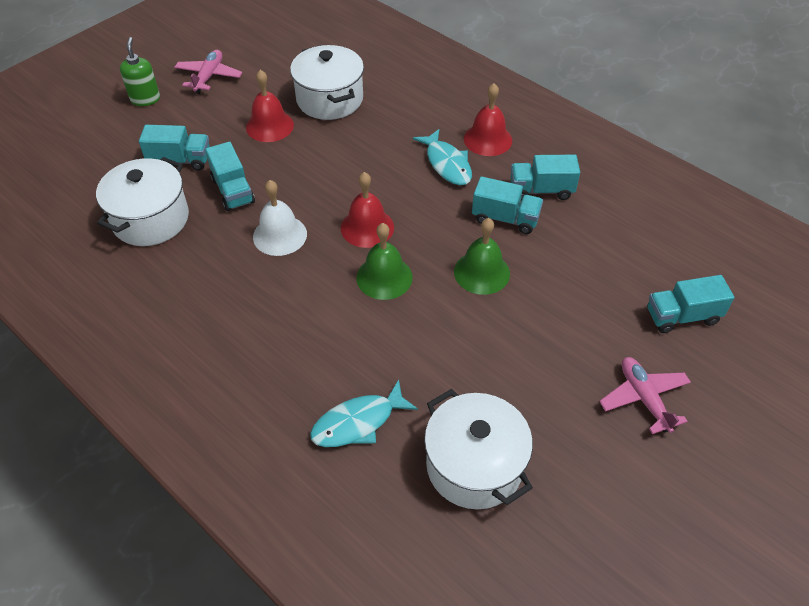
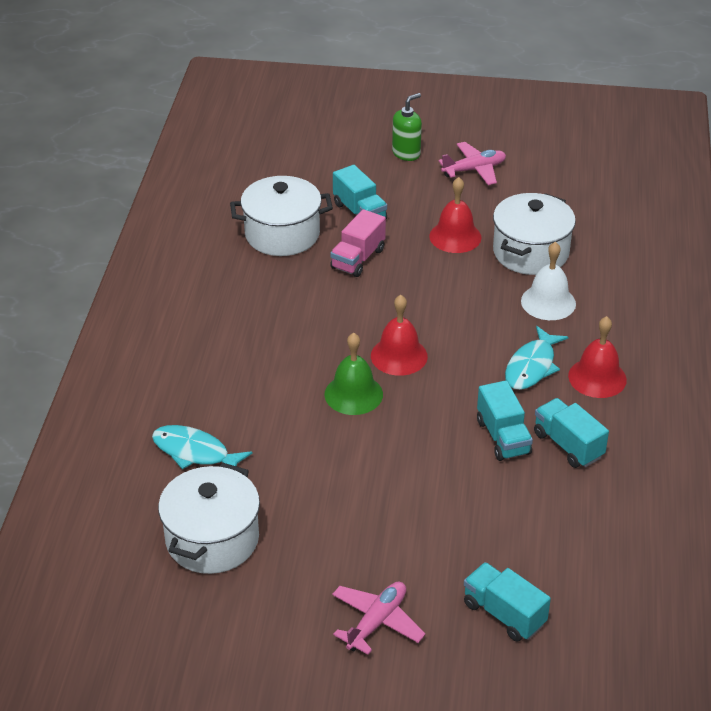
camera: 55 degrees right, 10 degrees down
(233, 191) = (358, 259): turquoise truck -> pink truck
(280, 235) = (337, 311): white bell -> white bell (548, 302)
(481, 272) = (420, 451): green bell -> none

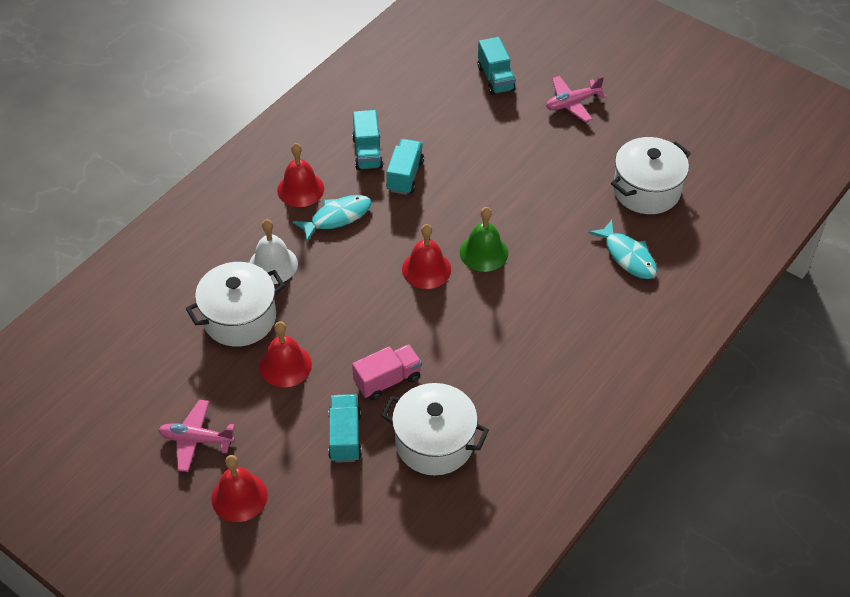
camera: 150 degrees left, 10 degrees up
(406, 153) = (239, 496): green soap dispenser -> red bell

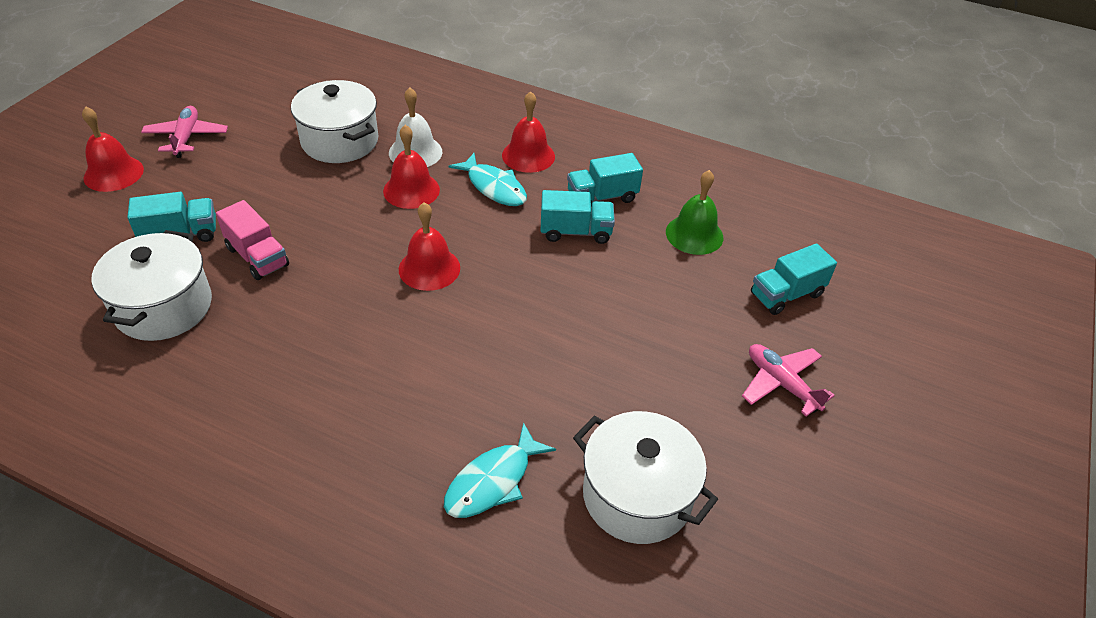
camera: 75 degrees right, 5 degrees down
(285, 365) = (278, 179): red bell -> red bell (411, 190)
(483, 252) = (467, 317): green bell -> green bell (694, 234)

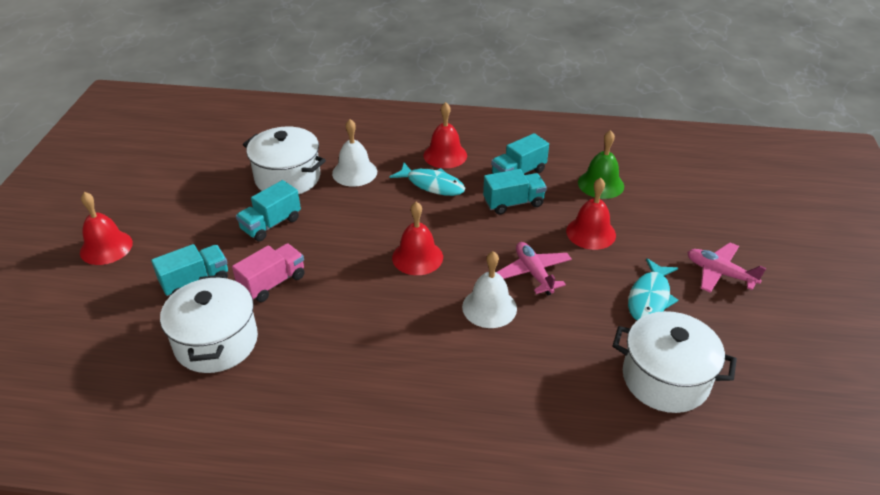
camera: 15 degrees left, 5 degrees down
(186, 137) = (154, 204): pink plane -> pink plane (533, 273)
(257, 257) = (272, 283): pink truck -> pink truck turned 75 degrees counterclockwise
(411, 190) = (368, 202): red bell -> red bell (591, 233)
(477, 349) = (489, 307): none -> white bell
(493, 481) = (557, 399): turquoise fish -> turquoise fish (650, 298)
(786, 294) = (688, 211): turquoise truck -> turquoise truck (271, 224)

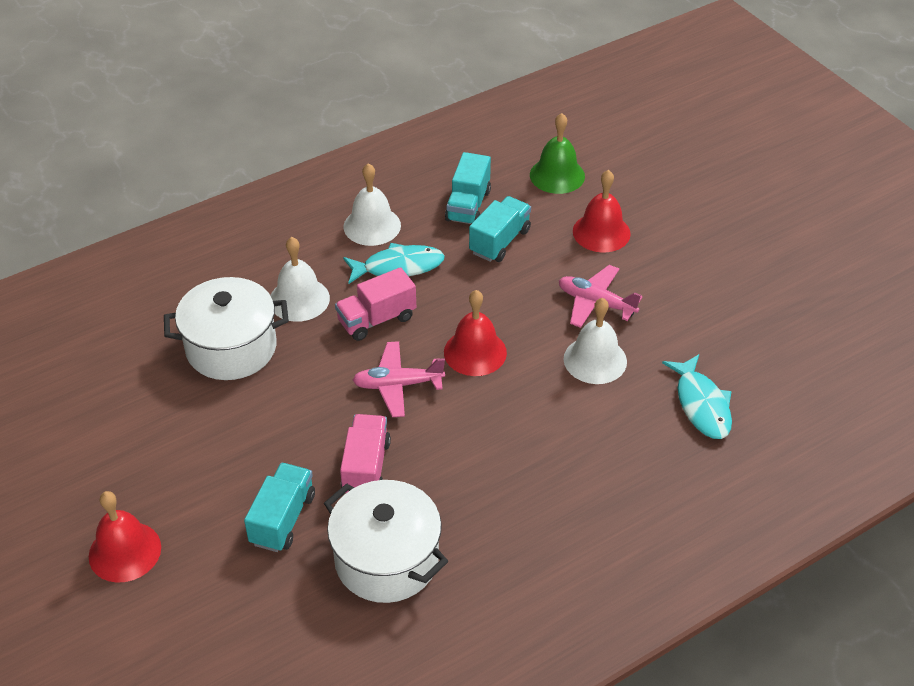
camera: 40 degrees left, 5 degrees up
(271, 224) = (282, 410): turquoise truck -> none
(383, 206) = (376, 319): none -> pink truck
(445, 155) = (372, 226): red bell -> white bell
(650, 298) = (712, 267): turquoise fish -> turquoise fish (701, 405)
(665, 379) = (794, 332): white pot -> none
(719, 273) = (741, 210): pink plane -> pink plane (397, 385)

